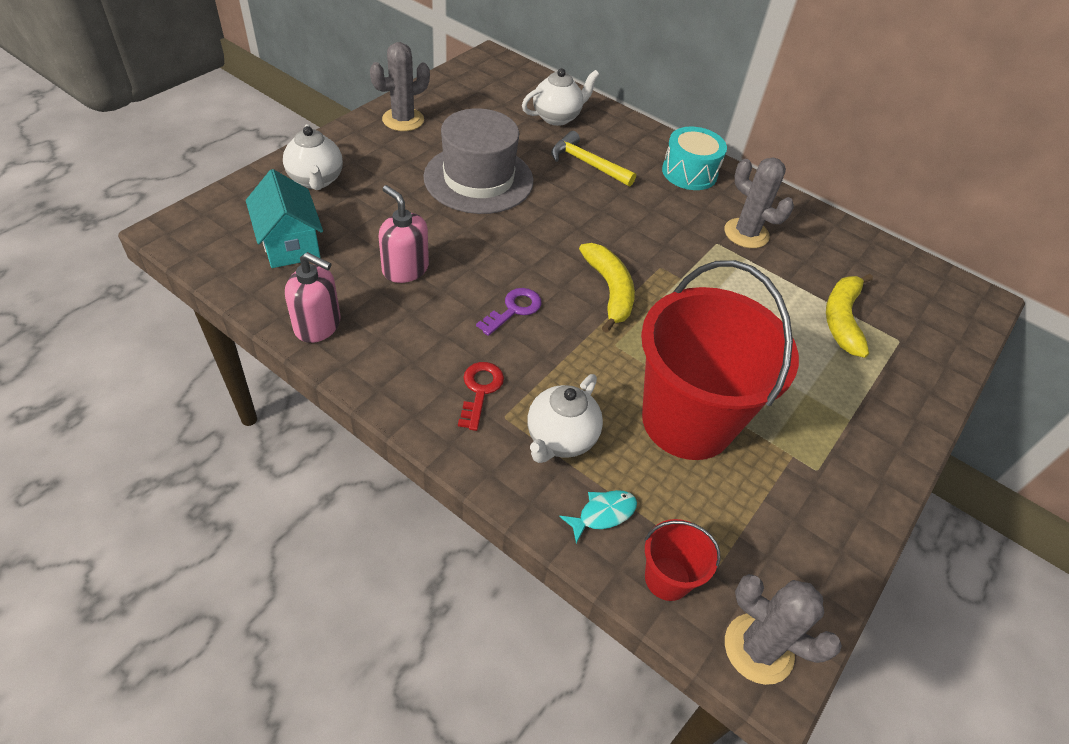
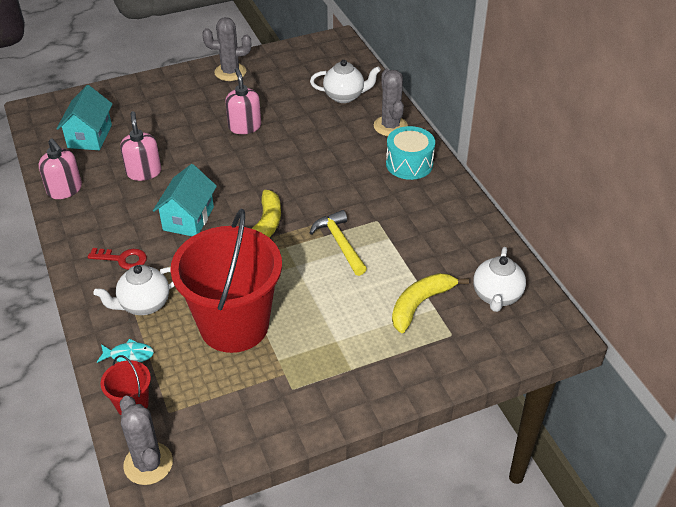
camera: 35 degrees right, 5 degrees down
(316, 180) = (139, 100): white teapot -> white teapot (496, 296)
(478, 179) = (244, 126): grey hat -> pink soap dispenser
(480, 390) = (123, 259): red key -> red key turned 60 degrees clockwise
(514, 309) = (188, 218): purple key -> turquoise house
(587, 163) = (334, 136): yellow hammer -> yellow hammer (339, 243)
(746, 233) = (408, 221): grey cactus -> grey cactus (390, 126)

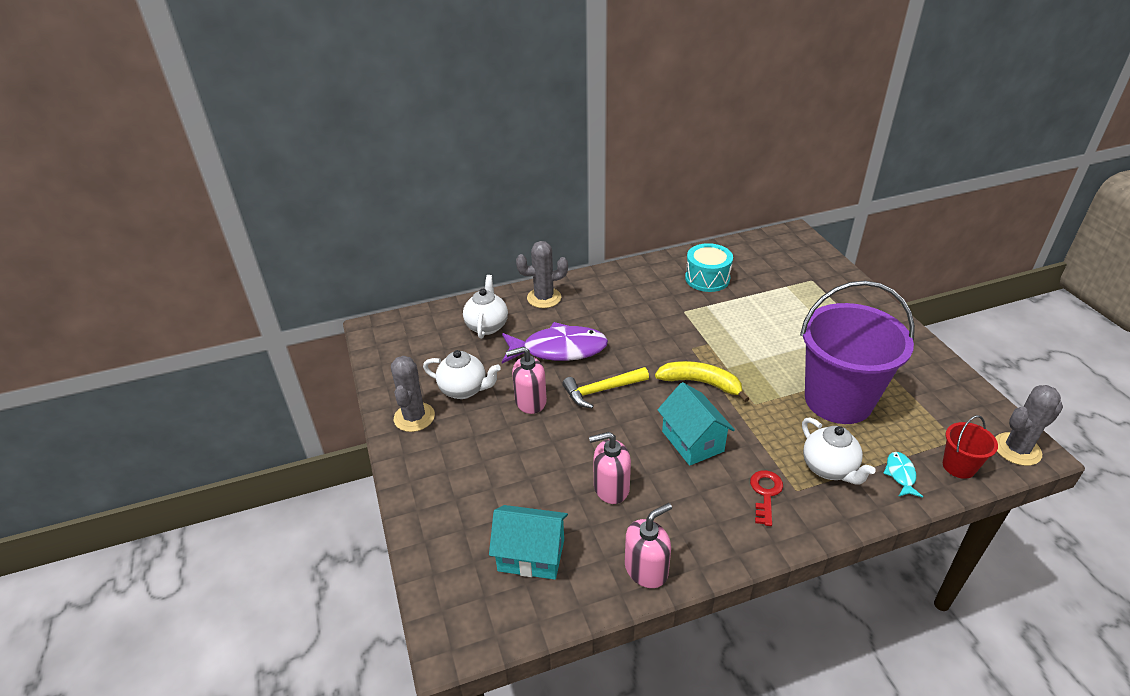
camera: 85 degrees left, 5 degrees down
(188, 218) = (692, 441): turquoise house -> turquoise house turned 45 degrees clockwise
(234, 325) = (838, 400): red bucket -> purple bucket
(312, 139) = (559, 349): none -> purple fish
(339, 243) = (717, 334): yellow hammer -> yellow hammer (601, 390)
(409, 164) = (603, 289): turquoise drum -> turquoise drum (707, 278)
(420, 304) = (783, 293): yellow banana -> none
(496, 296) = (765, 257): white teapot -> white teapot (464, 390)

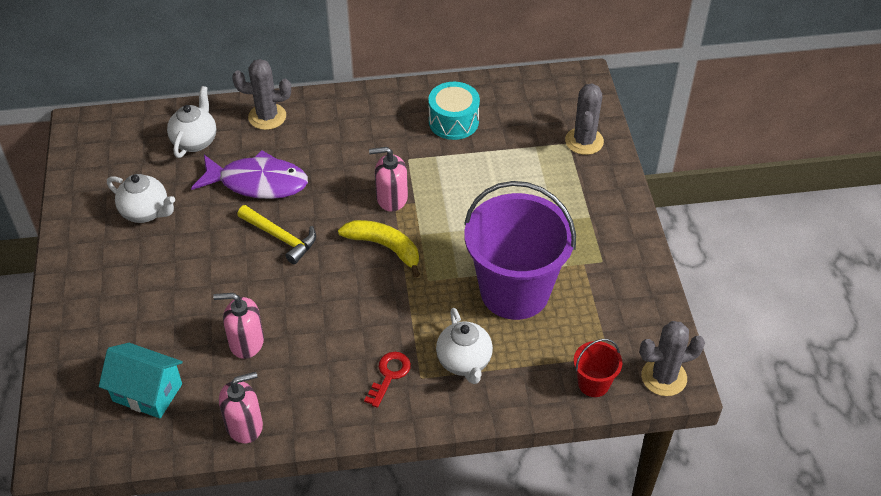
camera: 10 degrees right, 10 degrees up
(414, 417) = (88, 234): grey cactus -> grey cactus (584, 141)
(530, 401) = (206, 237): pink soap dispenser -> pink soap dispenser (391, 198)
(601, 390) = (281, 237): yellow hammer -> yellow hammer turned 135 degrees counterclockwise
(692, 441) = (346, 309): turquoise house -> none
(900, 474) = (530, 381): turquoise fish -> none

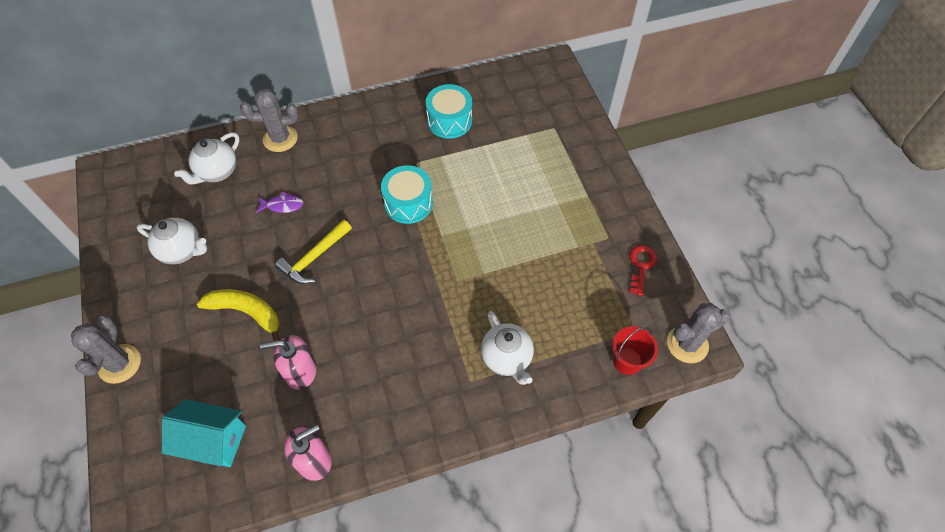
camera: 10 degrees left, 10 degrees up
(195, 141) = (217, 172): white teapot -> white teapot turned 150 degrees counterclockwise
(257, 182) = (283, 205): purple fish -> purple fish, size x0.44
(281, 237) = (314, 258): yellow hammer -> yellow hammer turned 105 degrees clockwise
(385, 247) = (412, 253): yellow banana -> yellow banana (247, 312)
(389, 375) = (441, 383): red key -> red key (641, 266)
(391, 198) = (408, 203): pink soap dispenser -> turquoise drum
(514, 291) = (537, 279): purple bucket -> none
(584, 141) = (567, 124): grey cactus -> grey cactus (119, 364)

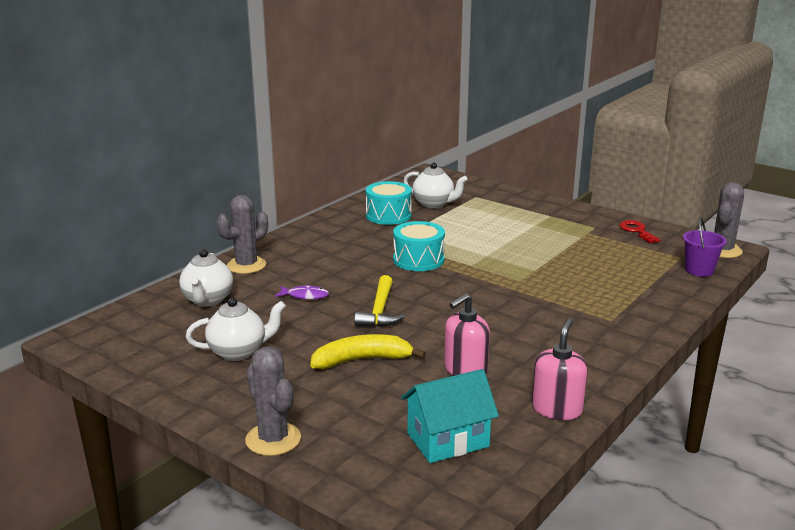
camera: 35 degrees left, 35 degrees down
(283, 205) = (305, 296): purple fish -> purple fish turned 45 degrees clockwise
(507, 358) = (618, 300): white teapot -> white teapot (434, 204)
(627, 361) = (699, 270): red bucket -> purple bucket

